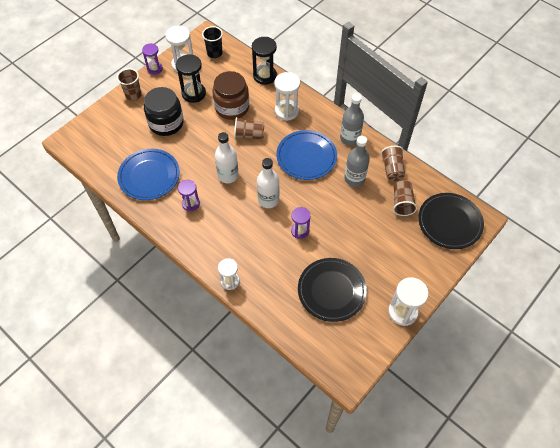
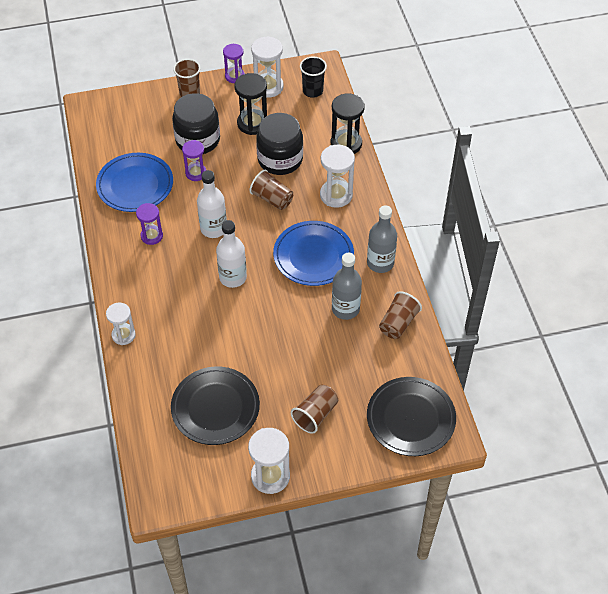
camera: 35 degrees right, 5 degrees down
(232, 107) = (280, 159): brown jar -> black jar
(300, 231) = (237, 328): purple hourglass -> purple hourglass (196, 173)
(402, 203) = (375, 365): brown cup -> brown cup (315, 414)

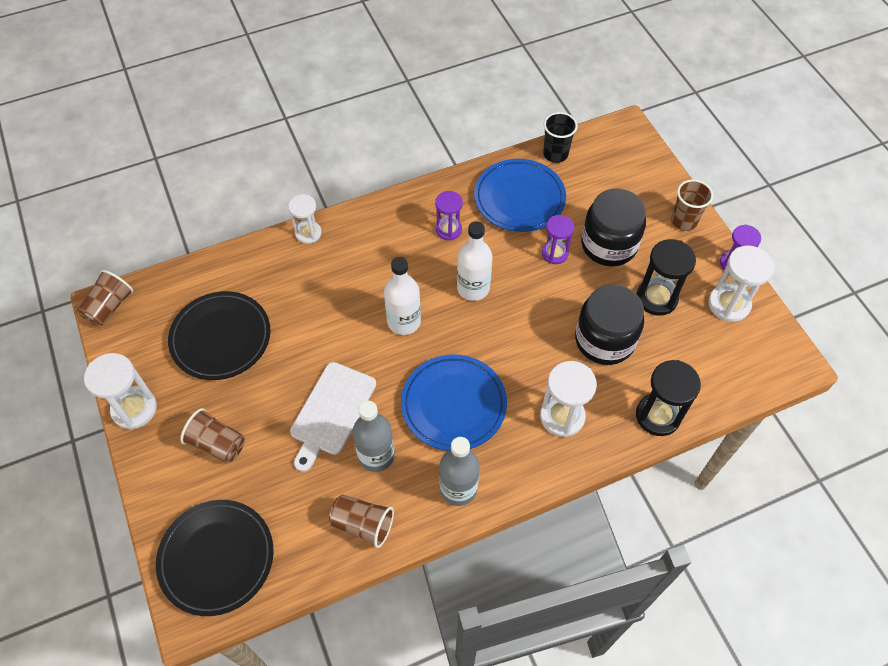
camera: 80 degrees right, 5 degrees up
(272, 199) = (536, 342): brown cup -> brown cup (109, 307)
(303, 334) = (331, 412): none -> white cutting board
(312, 91) = (742, 359): black cup -> black cup (555, 154)

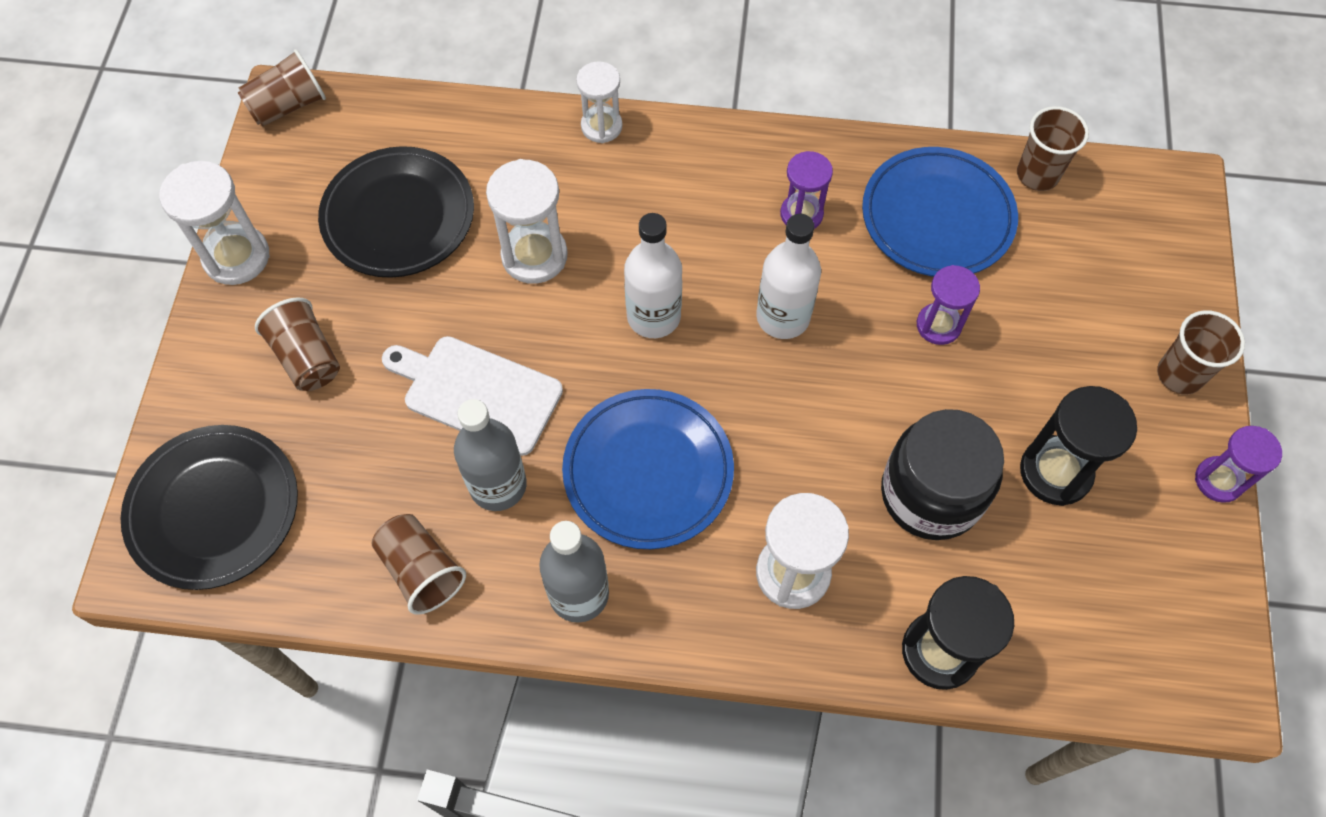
camera: 30 degrees right, 5 degrees up
(331, 412) = (477, 393): white cutting board -> white cutting board turned 60 degrees clockwise
(555, 154) = (1037, 175): black cup -> brown cup
(608, 245) = (1032, 353): black jar -> none
(729, 304) = (1169, 541): white hourglass -> white hourglass (534, 256)

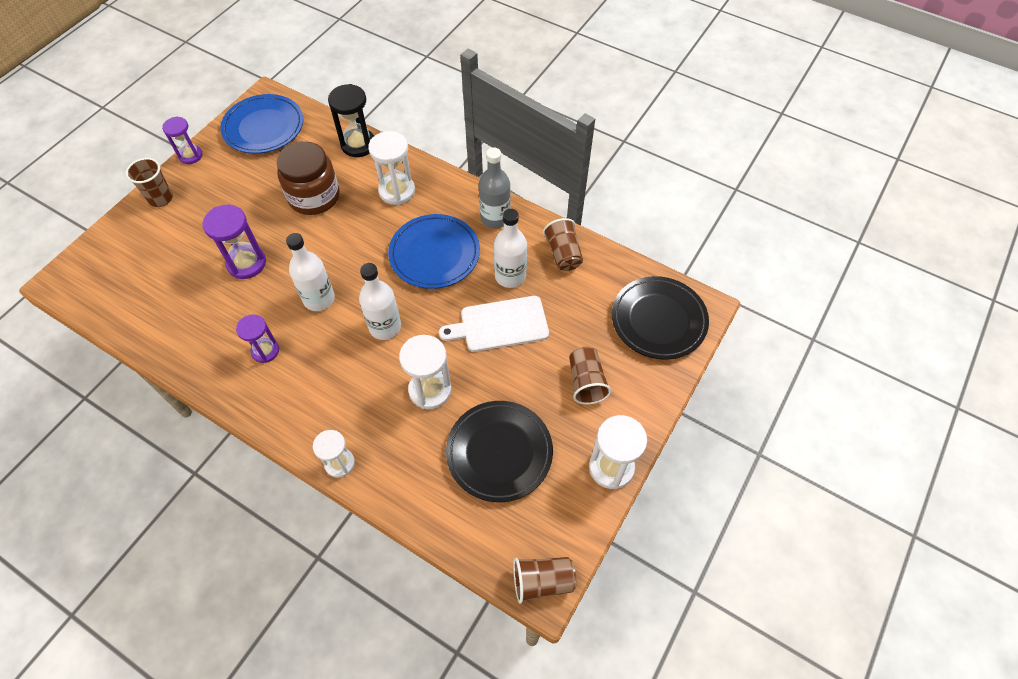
camera: 155 degrees left, 5 degrees down
(477, 393) = (500, 324): white cutting board -> white cutting board turned 120 degrees clockwise
(498, 485) = (510, 276): grey bottle -> white bottle
(931, 493) = (314, 196): black jar -> brown jar
(937, 217) = (196, 318): blue plate -> blue plate (264, 127)
(938, 325) = (246, 263): purple hourglass -> purple hourglass, size x1.51
(1037, 175) = (122, 318): brown cup -> none
(1055, 472) = (254, 184): black hourglass -> none

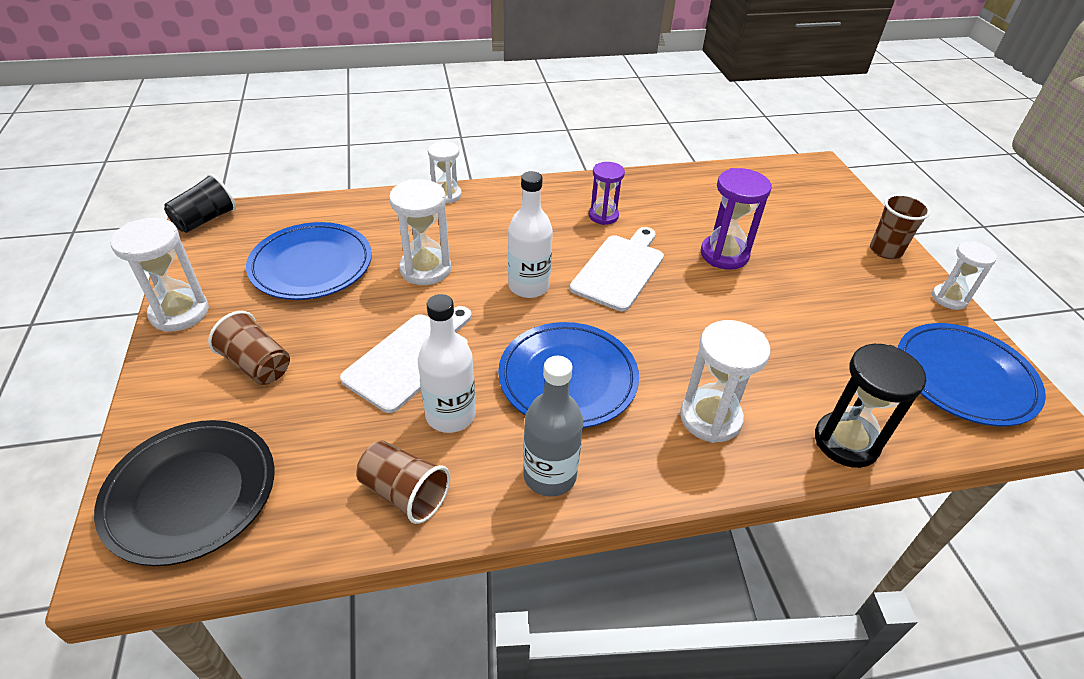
camera: 135 degrees right, 15 degrees down
(191, 155) = (949, 298): purple hourglass -> white hourglass
(314, 196) = (777, 346): brown jar -> none
(319, 299) = (620, 269): white bottle -> white cutting board
(499, 452) = (311, 266): black plate -> blue plate
(542, 581) = (205, 220): brown cup -> black cup

